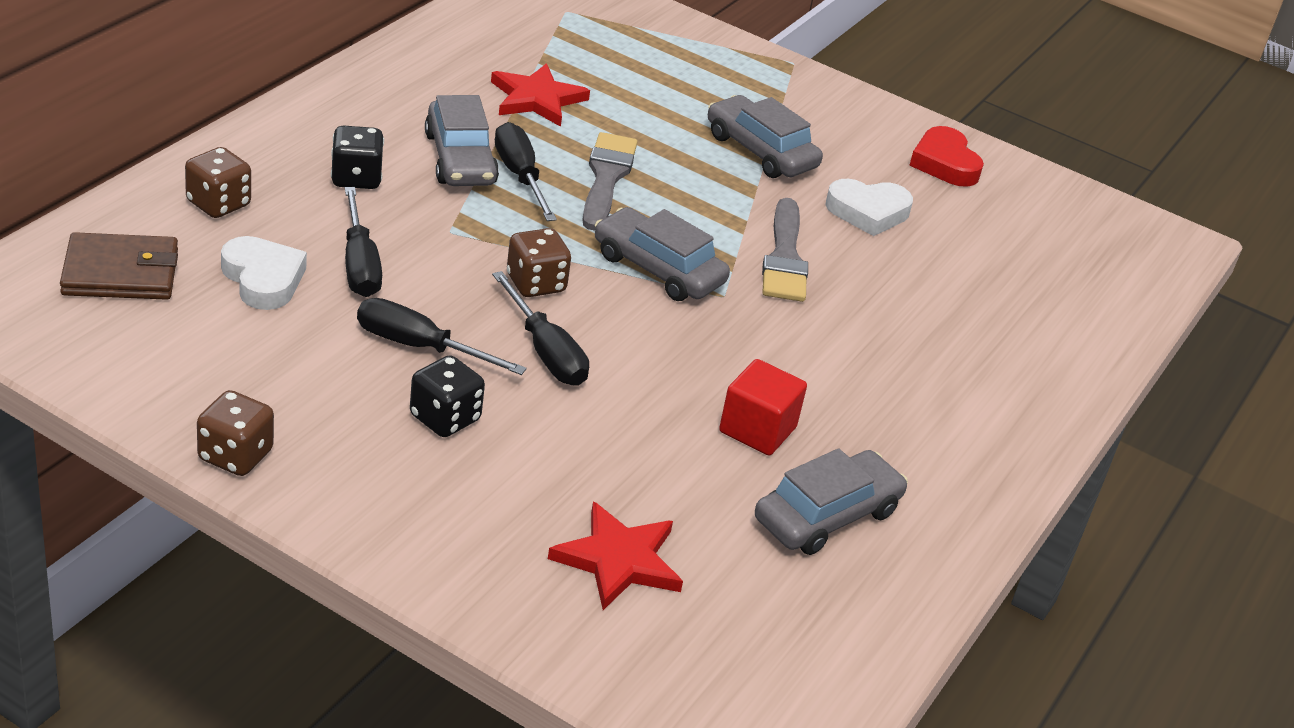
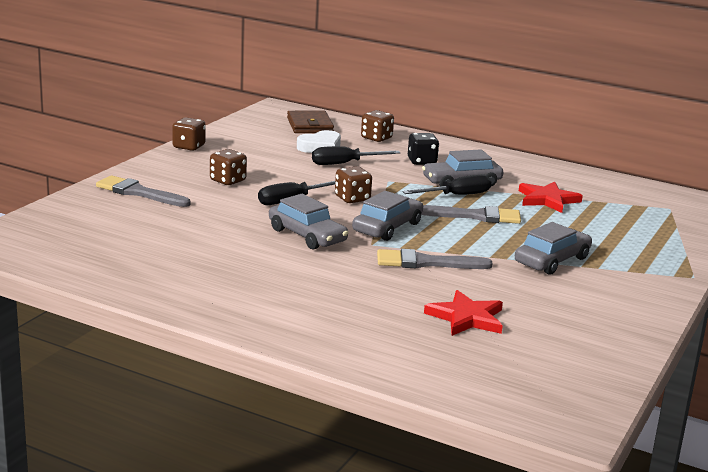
camera: 90 degrees right, 15 degrees down
(419, 347) = (282, 175): black screwdriver -> none
(445, 418) = (228, 181): black dice -> brown dice
(509, 543) = (139, 193): none -> grey brush
(619, 560) = (129, 214): red star -> red star (466, 318)
(757, 430) = (243, 248): red cube -> none
(827, 516) = (172, 263): grey car -> grey car (307, 235)
(868, 212) = (505, 292): white heart -> none
(944, 163) = (602, 326): red heart -> none

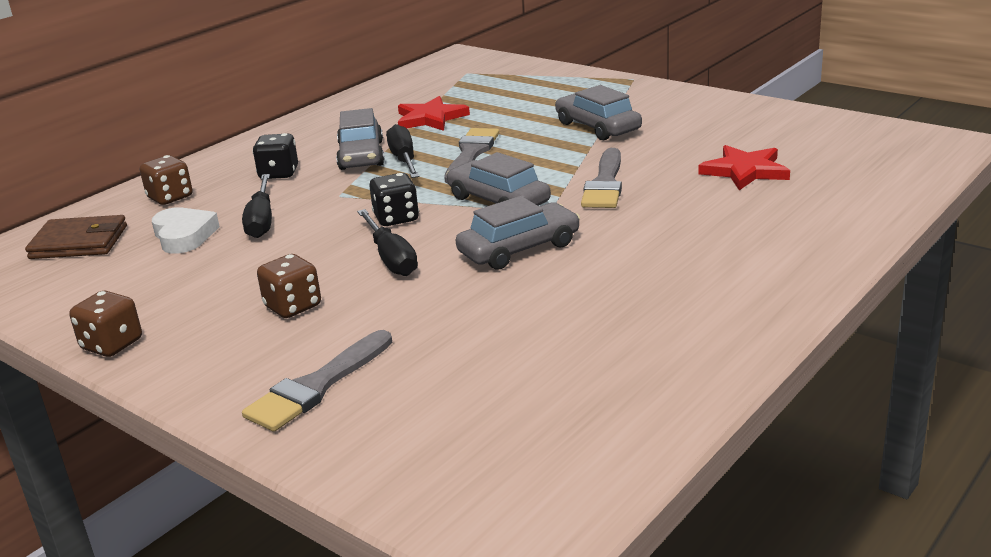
camera: 75 degrees left, 5 degrees up
(352, 199) = (396, 218): brown dice -> black dice

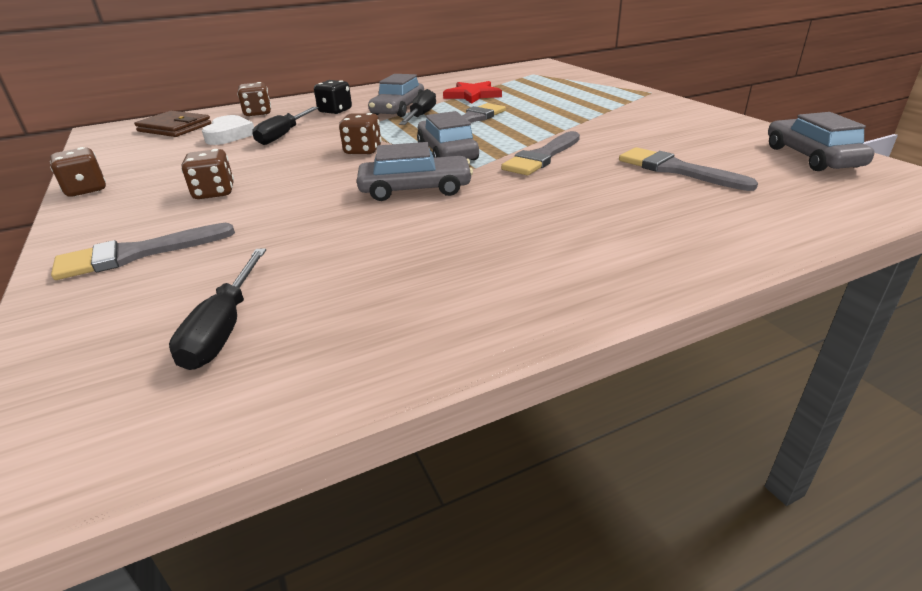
camera: 25 degrees right, 5 degrees up
(391, 258) = (321, 175): black screwdriver -> black screwdriver (224, 328)
(396, 218) = (363, 150): black dice -> brown dice
(597, 127) = (585, 118): grey car -> grey car (811, 157)
(745, 171) = (676, 170): red star -> grey brush

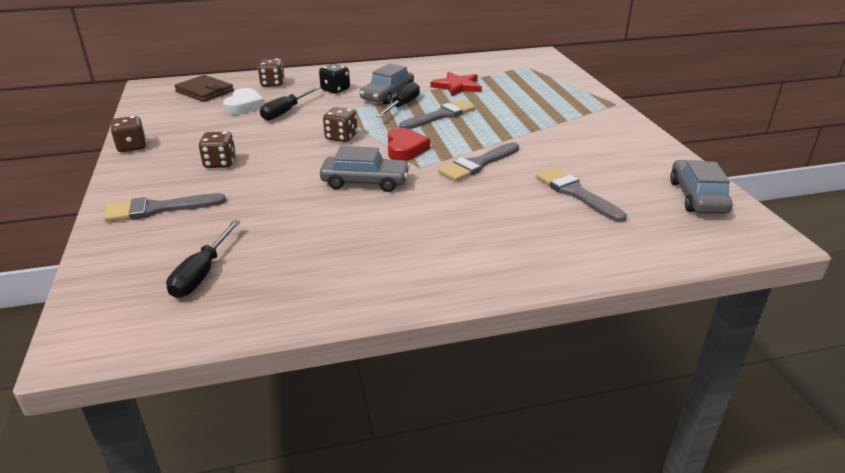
camera: 10 degrees right, 0 degrees up
(447, 153) = (405, 149): grey car -> red heart

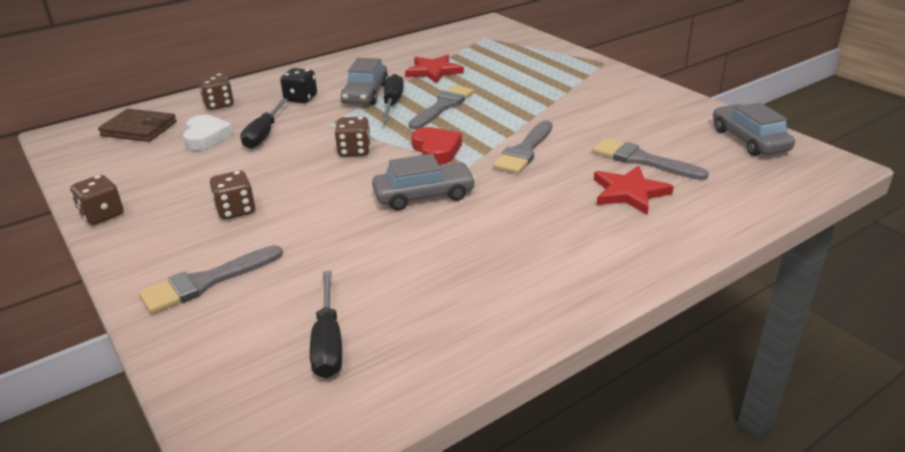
camera: 20 degrees left, 0 degrees up
(539, 218) = (629, 192): none -> red star

